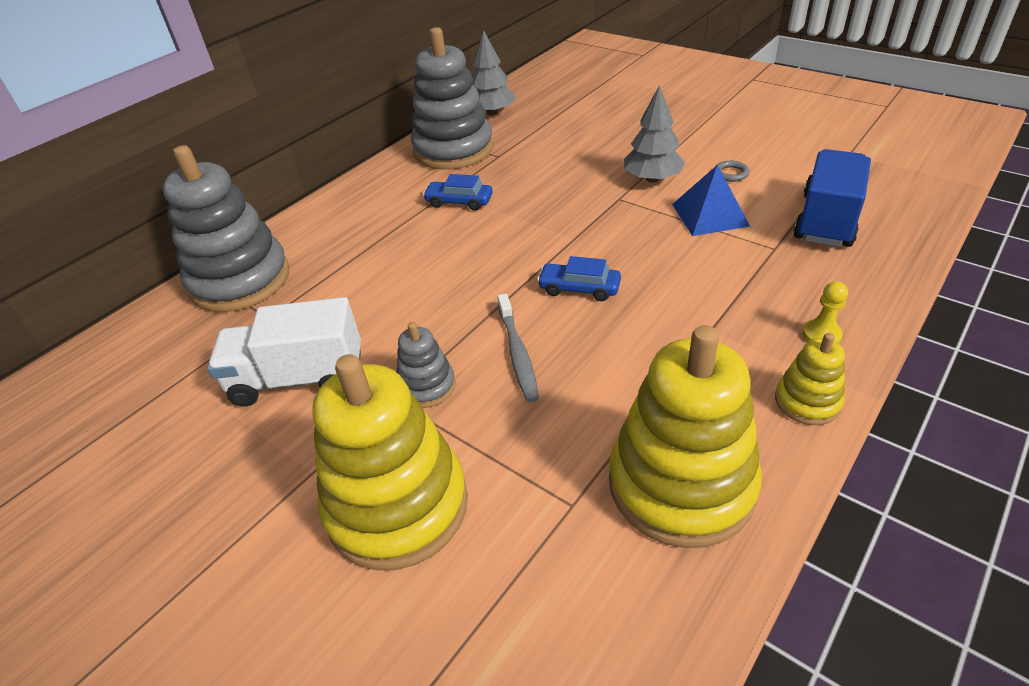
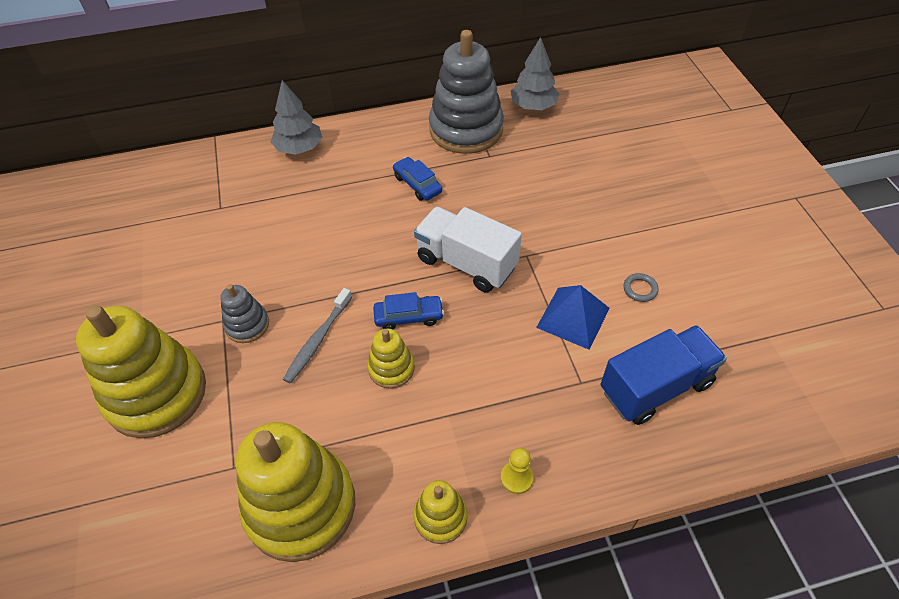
camera: 35 degrees right, 10 degrees up
(240, 280) = (232, 166): grey stacking toy -> none
(298, 379) = (192, 267): white truck -> white truck (466, 263)
(579, 288) = (408, 317): blue car -> blue car turned 120 degrees clockwise
(615, 331) = (391, 368): none -> yellow stacking toy
(652, 179) = (573, 253): grey tree -> grey tree (299, 148)

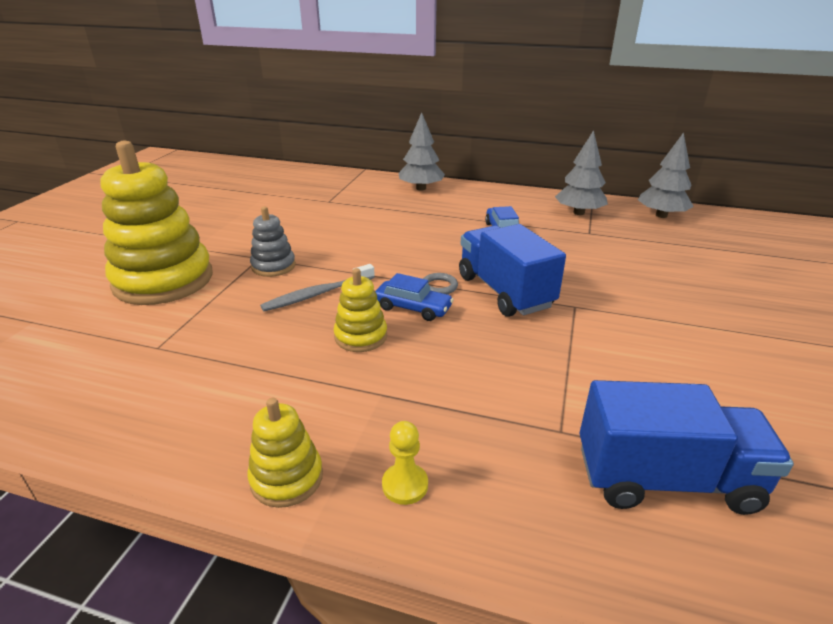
camera: 30 degrees right, 20 degrees down
(300, 505) = (173, 399): yellow stacking toy -> none
(466, 129) = (579, 212): grey stacking toy -> grey tree
(466, 263) = (504, 291): white truck -> blue truck
(573, 317) = (593, 370): blue pyramid -> none
(640, 289) = (702, 377): grey ring -> grey ring (439, 286)

